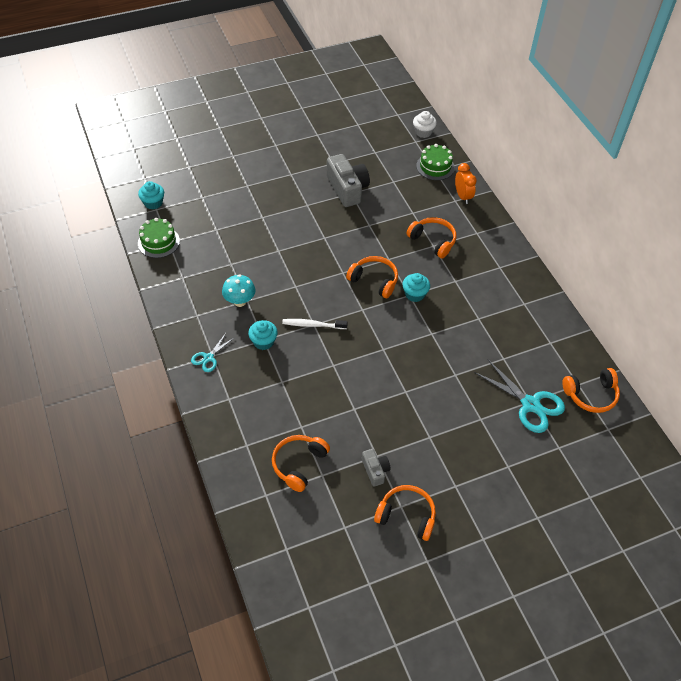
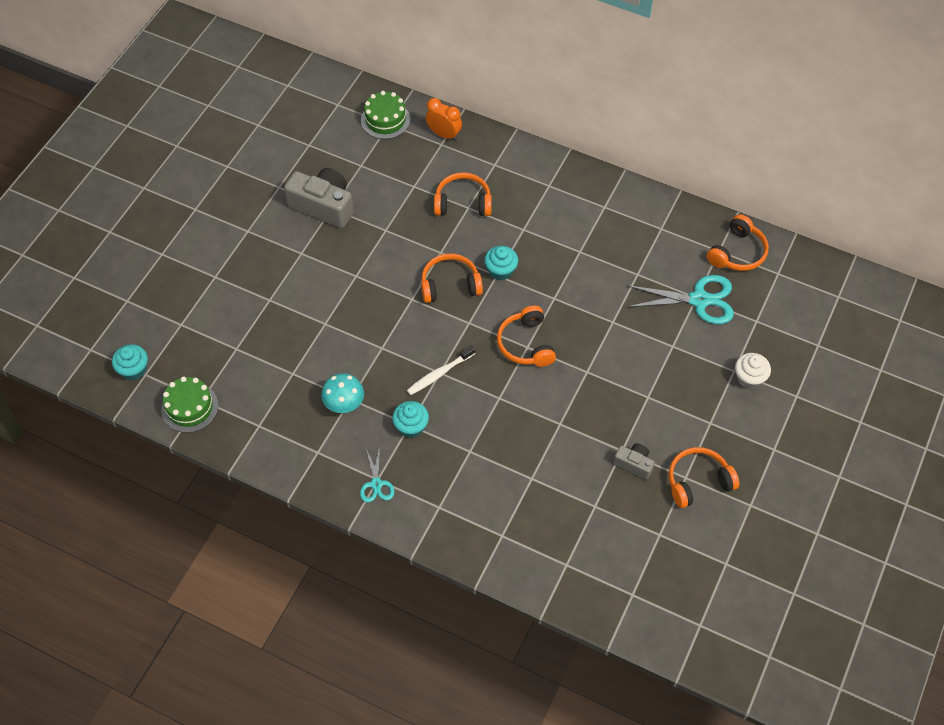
camera: 40 degrees left, 5 degrees up
(299, 464) = (565, 513): orange headphones -> orange headphones (526, 344)
(423, 132) = (334, 88): white cupcake -> white cupcake (749, 378)

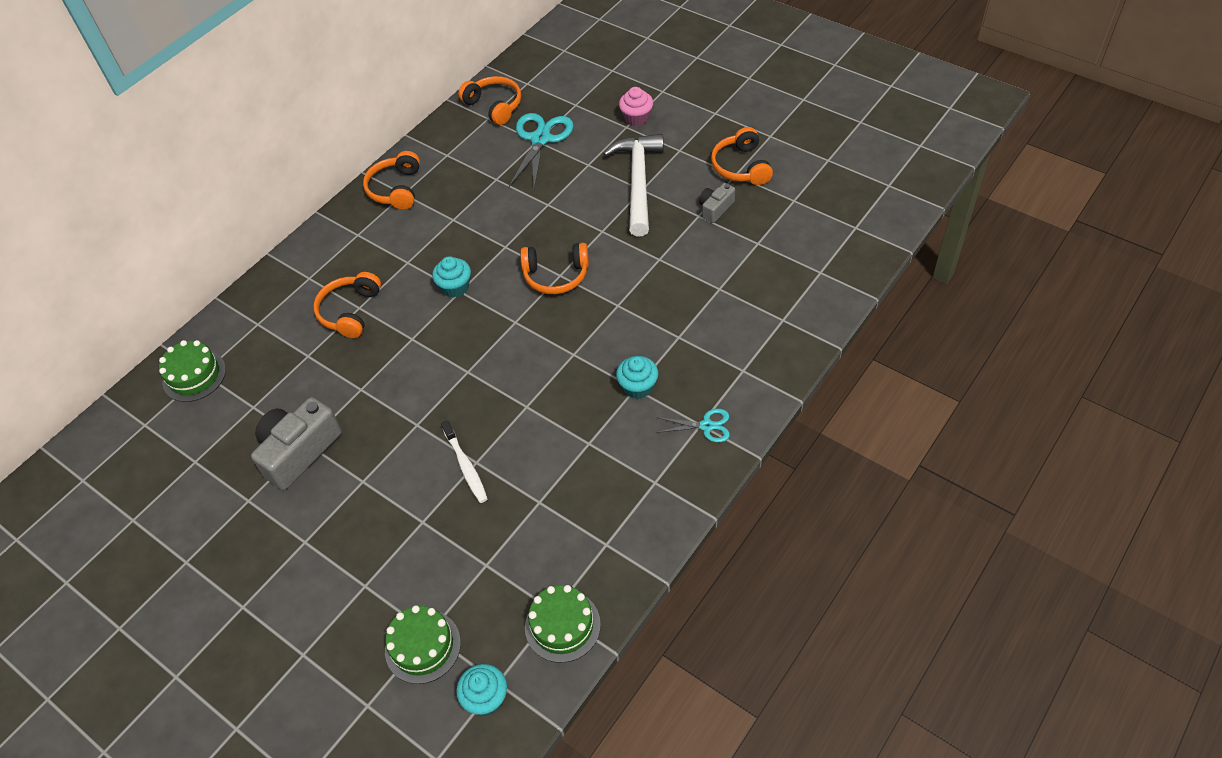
camera: 75 degrees left, 5 degrees down
(170, 323) = (423, 646): none -> green cake
(344, 405) = (596, 450): turquoise mushroom -> none
(440, 373) = (575, 354): white toothbrush -> white toothbrush (465, 466)
(444, 134) = (244, 320): orange clock -> none
(450, 285) = (459, 334): orange headphones -> orange headphones (396, 189)
(657, 393) = (638, 182): none -> white hammer
(749, 378) = (636, 118): white cupcake -> pink cupcake

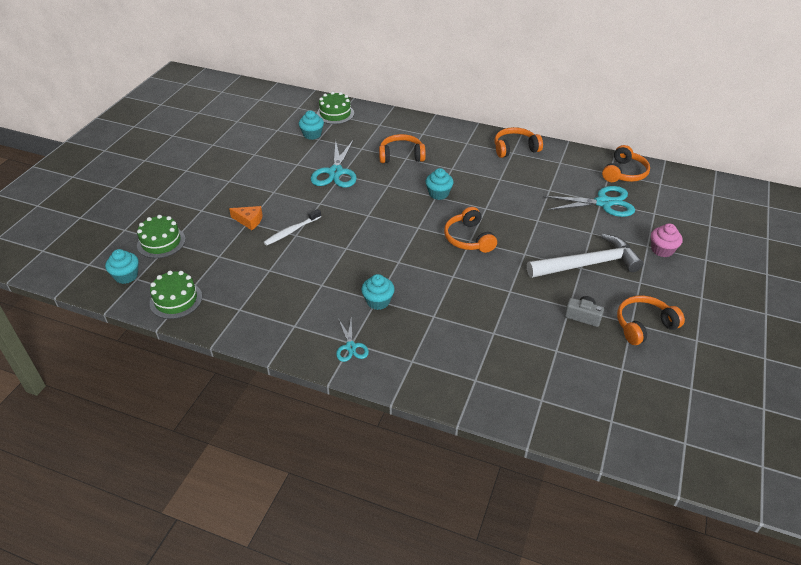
camera: 70 degrees right, 10 degrees down
(236, 414) = (312, 134): none -> turquoise cupcake
(299, 451) = (290, 163): grey camera -> none
(351, 395) = (335, 172): none -> turquoise scissors
(419, 519) = (249, 221): none -> orange cheese

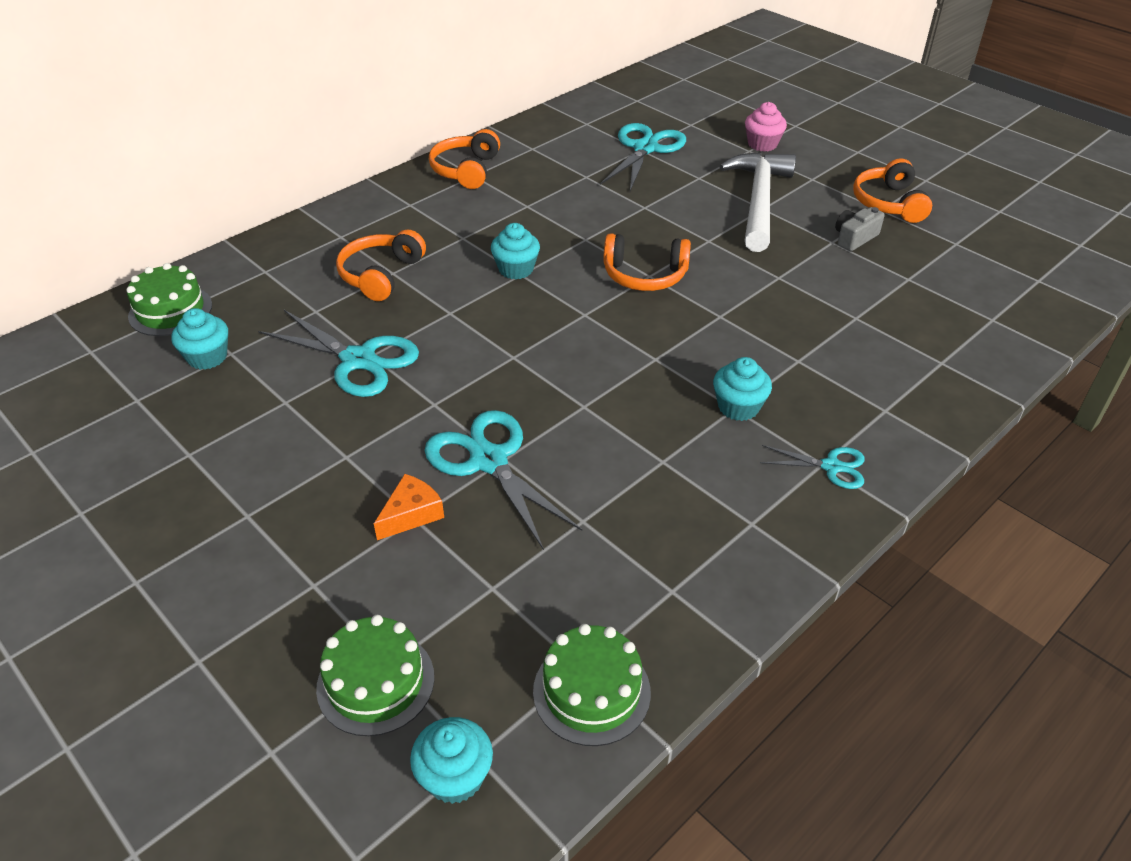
camera: 65 degrees left, 0 degrees up
(292, 231) = (489, 461): white toothbrush -> turquoise scissors
(624, 173) = (596, 114): orange headphones -> none

